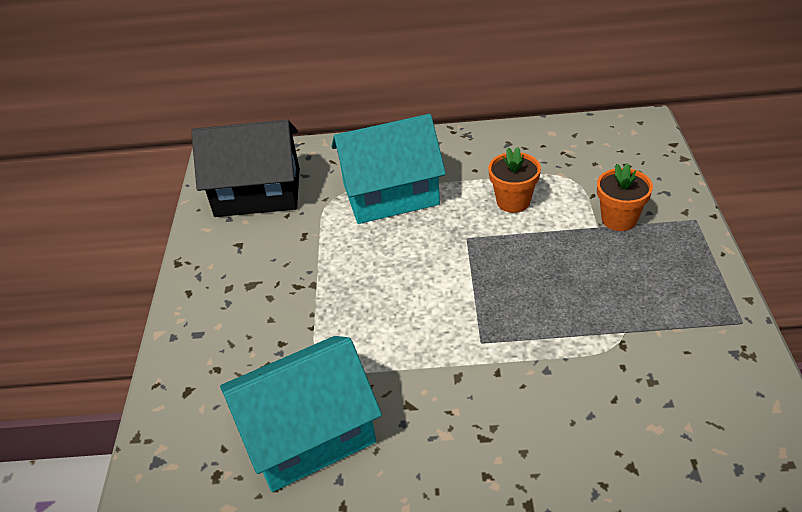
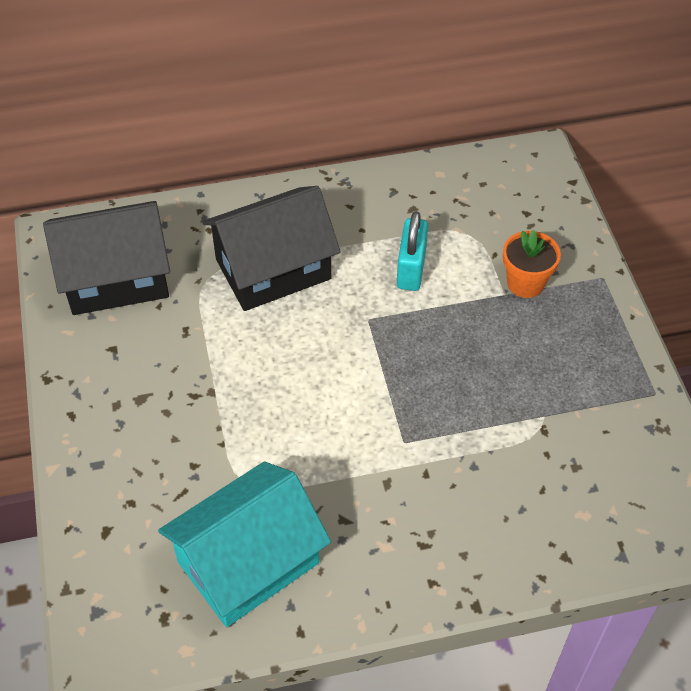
camera: 15 degrees left, 10 degrees up
(390, 194) = (273, 269): turquoise house -> black house
(513, 201) = (411, 269): orange flower pot -> turquoise padlock

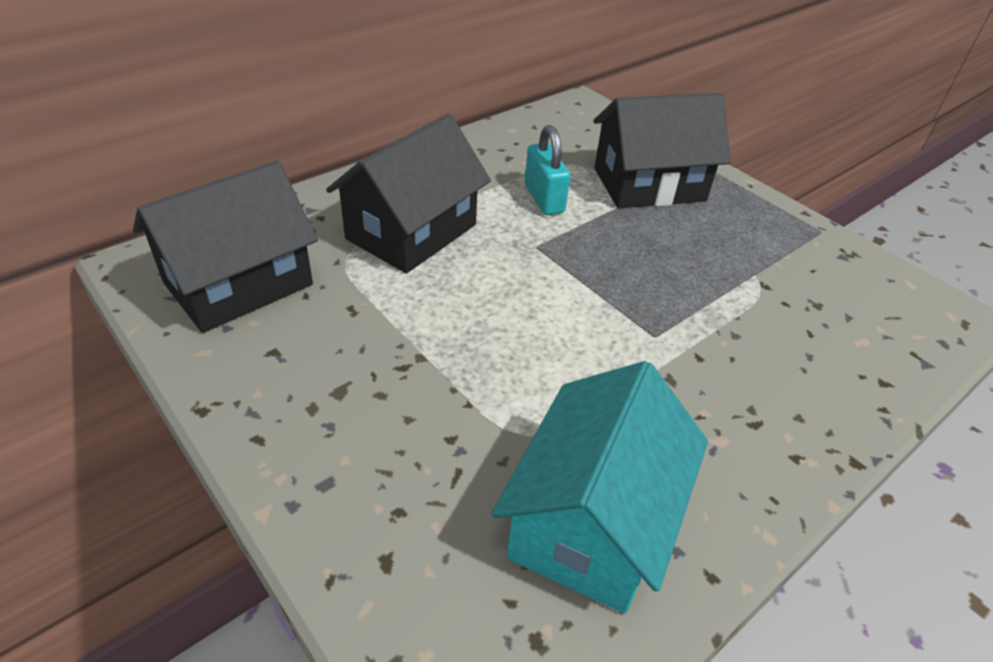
camera: 30 degrees left, 10 degrees down
(525, 283) = (649, 184): orange flower pot -> black house

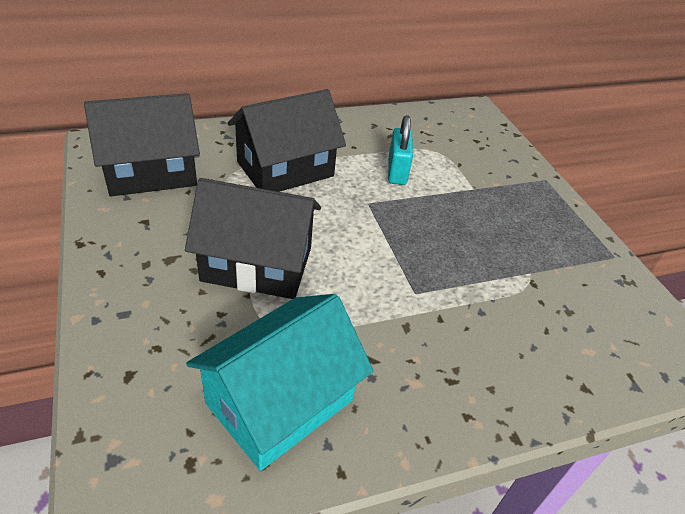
camera: 20 degrees right, 0 degrees up
(649, 184) = (488, 182): black house -> black house (257, 264)

